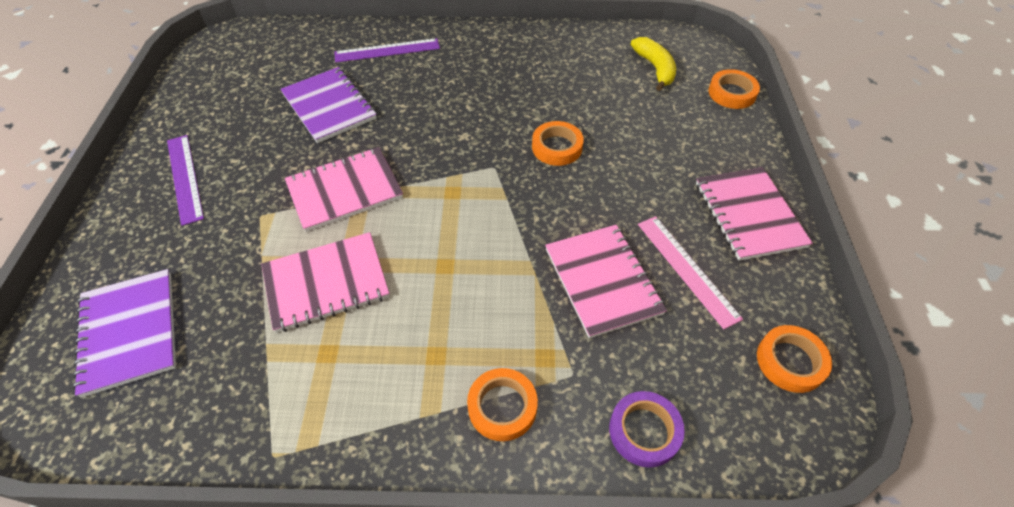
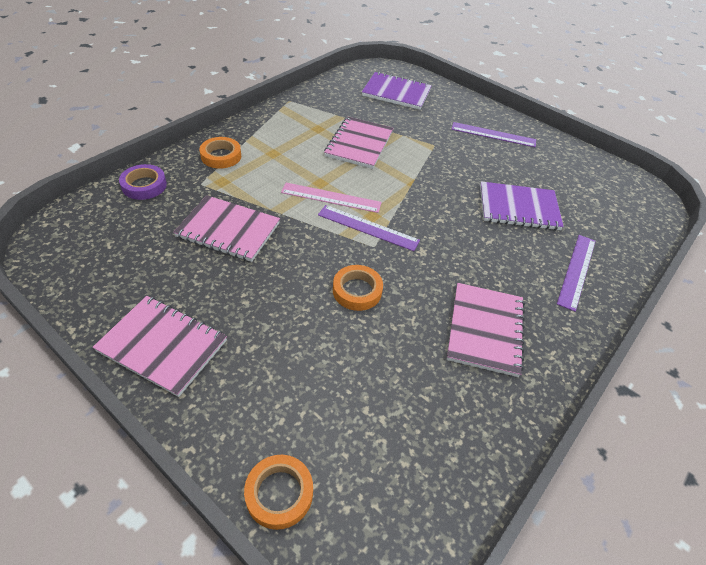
camera: 125 degrees right, 5 degrees down
(344, 191) = (422, 177): pink notebook -> pink notebook (485, 330)
(474, 185) = (368, 227): none -> purple ruler
(655, 68) = (386, 455): yellow banana -> none
(687, 269) = (181, 272): pink ruler -> pink ruler (331, 198)
(790, 361) = (76, 262): orange tape -> none

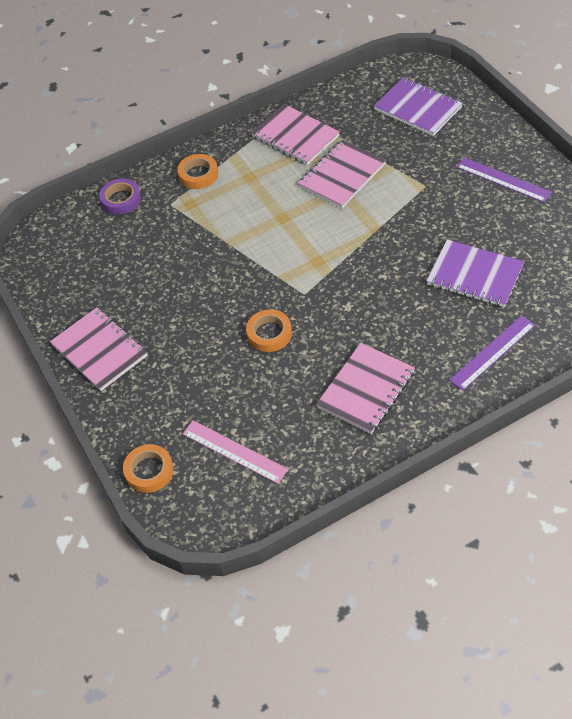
camera: 30 degrees right, 5 degrees up
(228, 230) = (180, 256): pink notebook -> pink notebook (295, 136)
(331, 198) = (285, 236): pink ruler -> pink ruler (234, 451)
(368, 227) = (307, 273): purple ruler -> none

